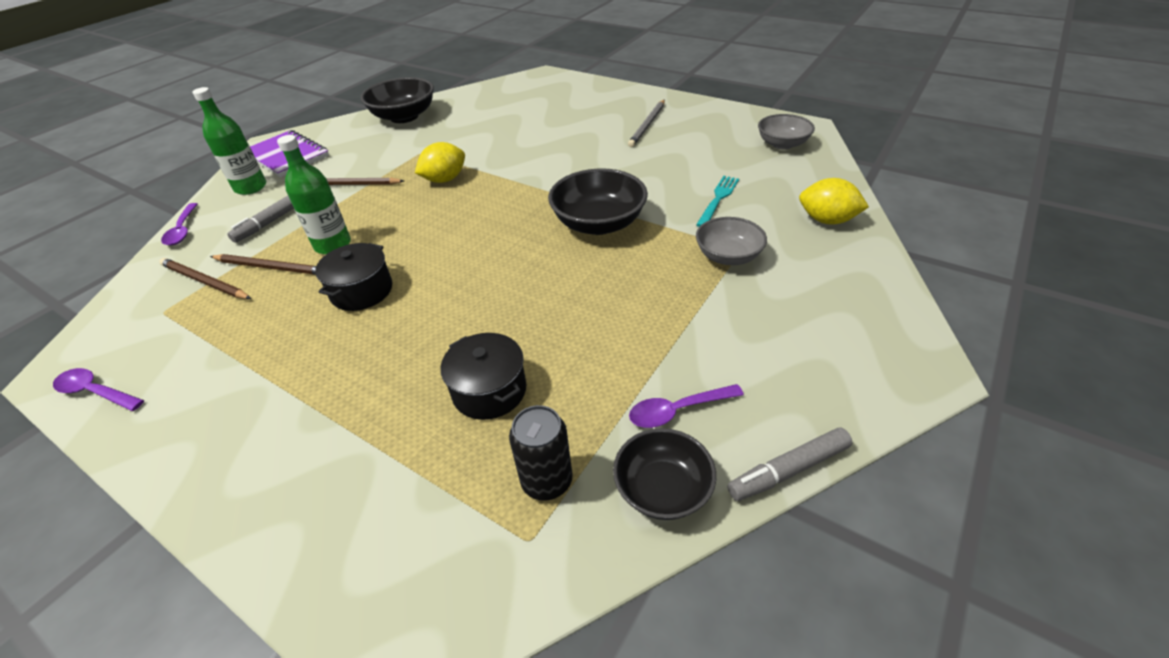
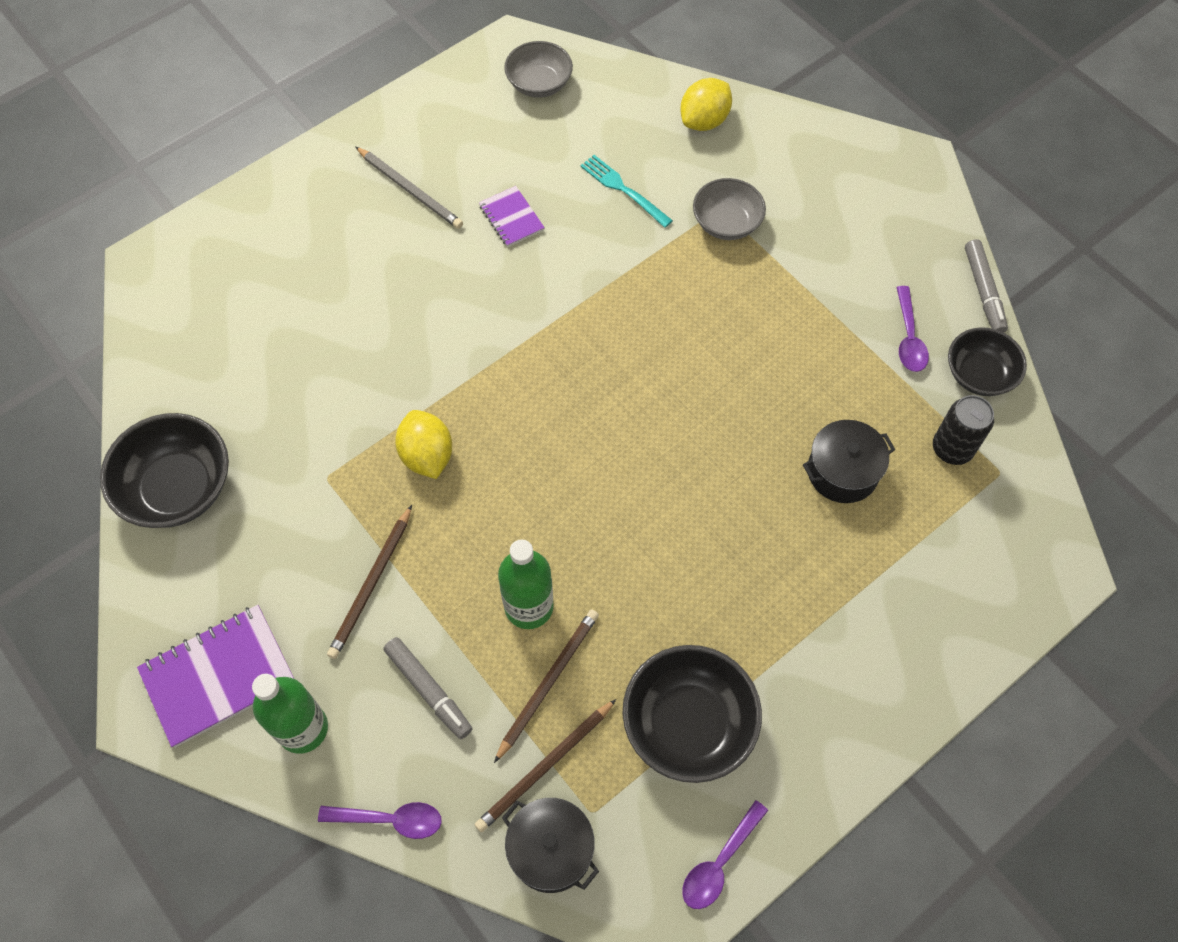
camera: 75 degrees left, 20 degrees up
(362, 291) = (644, 575): black pot -> black pot (551, 850)
(599, 223) = (617, 313): black bowl -> black bowl (688, 724)
(653, 162) = (511, 218): none -> purple notebook

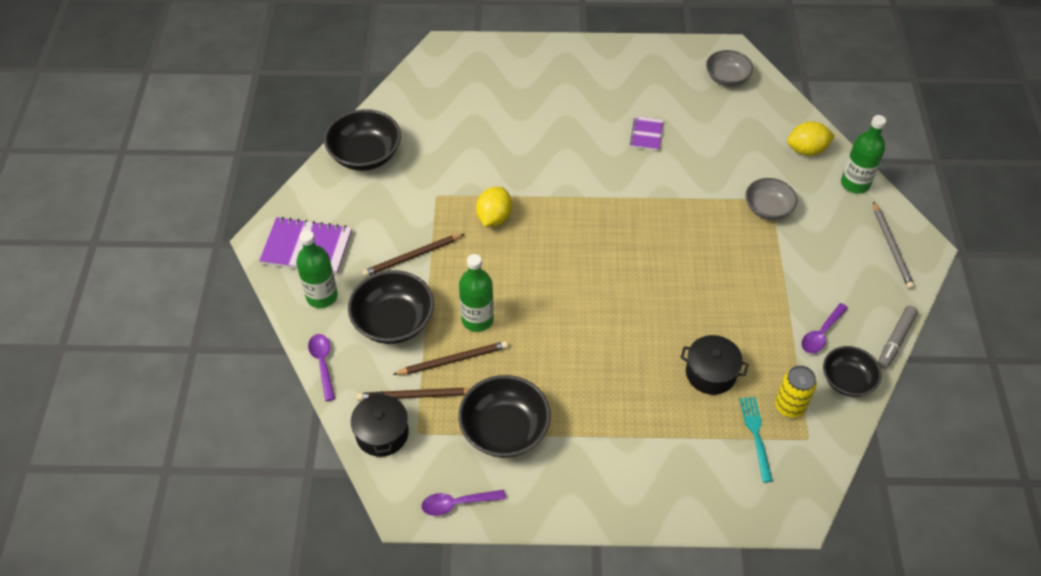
camera: 40 degrees right, 10 degrees down
(390, 819) = (322, 364): purple spoon -> purple spoon turned 150 degrees counterclockwise
(410, 190) = (605, 90): grey pencil -> grey pencil (891, 247)
(428, 690) = (393, 322): grey marker -> black bowl
(622, 189) = (723, 156): turquoise fork -> turquoise fork (755, 434)
(788, 129) = (855, 184): none -> green bottle
(952, 448) = (790, 406): black can -> yellow can

